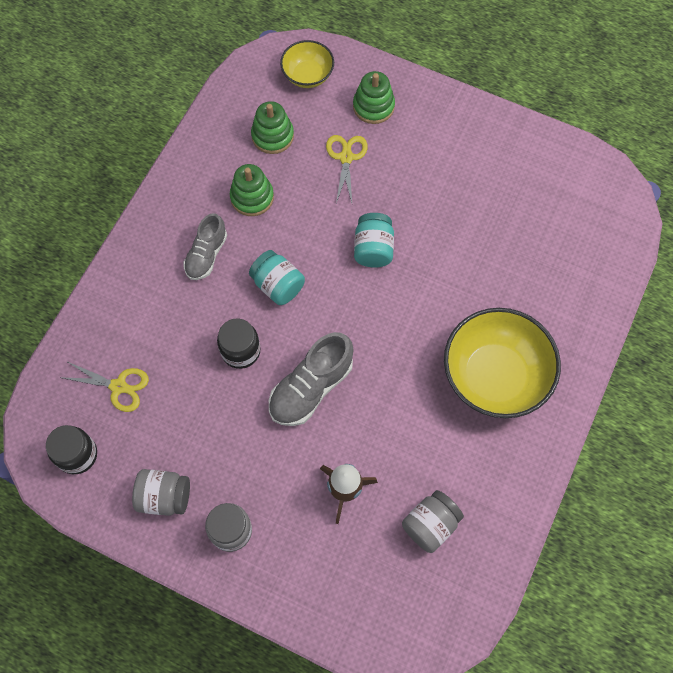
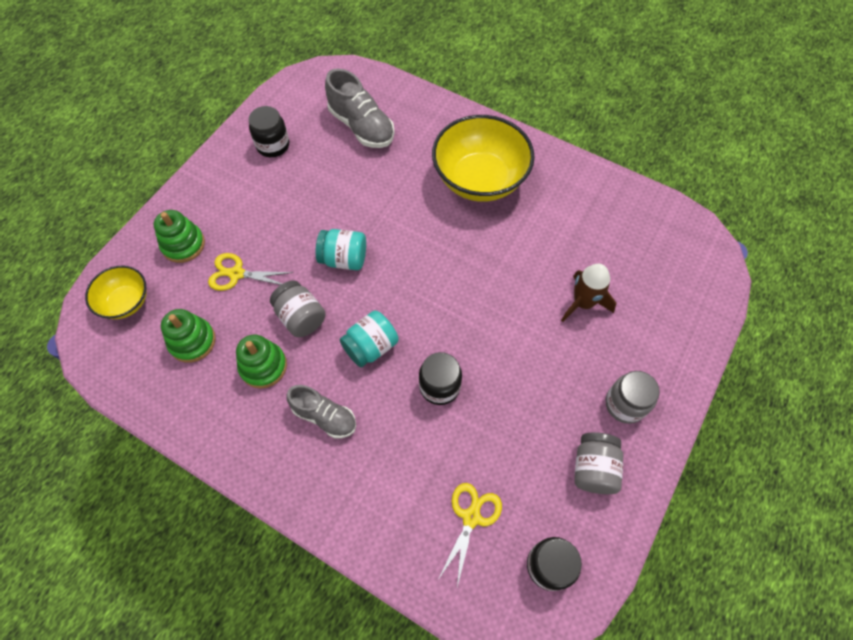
camera: 85 degrees left, 5 degrees down
(311, 388) = (483, 324): grey shoe -> grey shoe (361, 126)
(430, 524) = (611, 240): grey jar -> grey jar (301, 317)
(507, 161) = (273, 145): none -> black jar

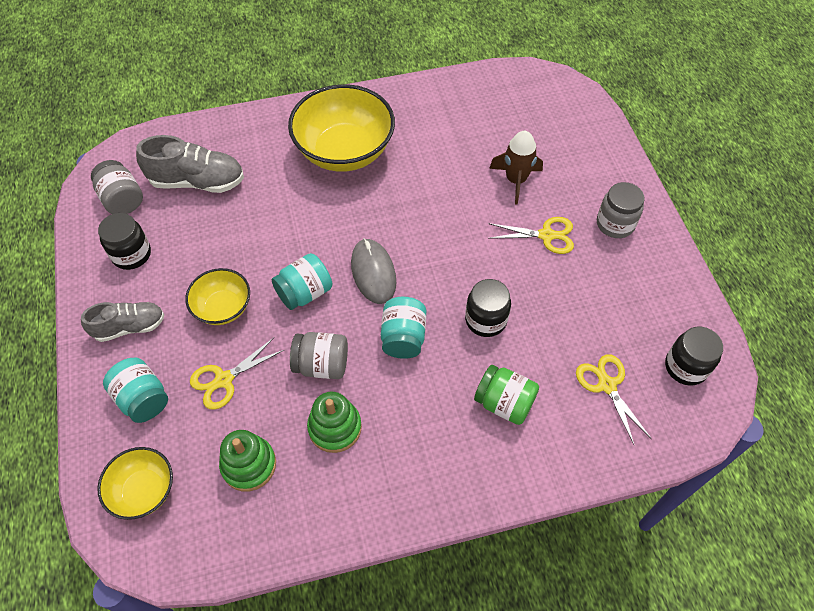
camera: 45 degrees left, 5 degrees down
(183, 244) = (143, 399): green stacking toy -> turquoise jar
(286, 226) = (223, 308): none -> yellow bowl
(324, 416) = (428, 418): grey shoe -> grey shoe (130, 327)
(384, 456) = (504, 403): none -> green jar
(402, 283) = (373, 272): none -> grey mouse
(558, 365) = (546, 235): none -> yellow scissors
(593, 468) = (642, 281): grey jar -> grey jar (122, 200)

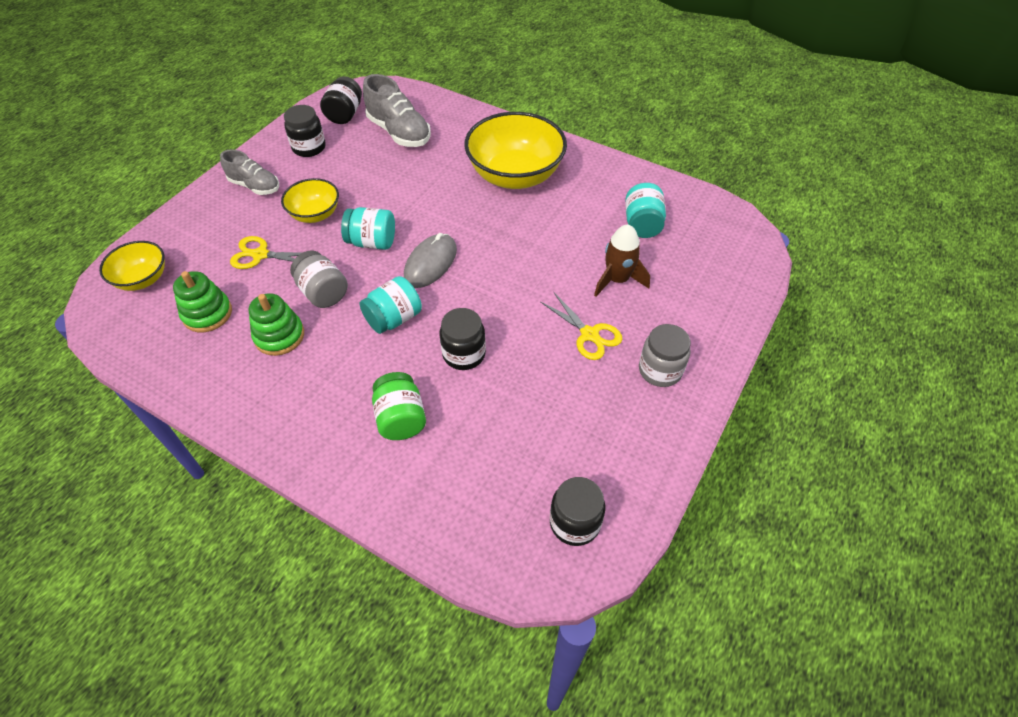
camera: 45 degrees right, 5 degrees down
(122, 200) = (345, 114): grey jar -> black jar
(143, 399) = (208, 230): turquoise jar -> turquoise jar (642, 224)
(606, 385) = (491, 475): yellow scissors -> none

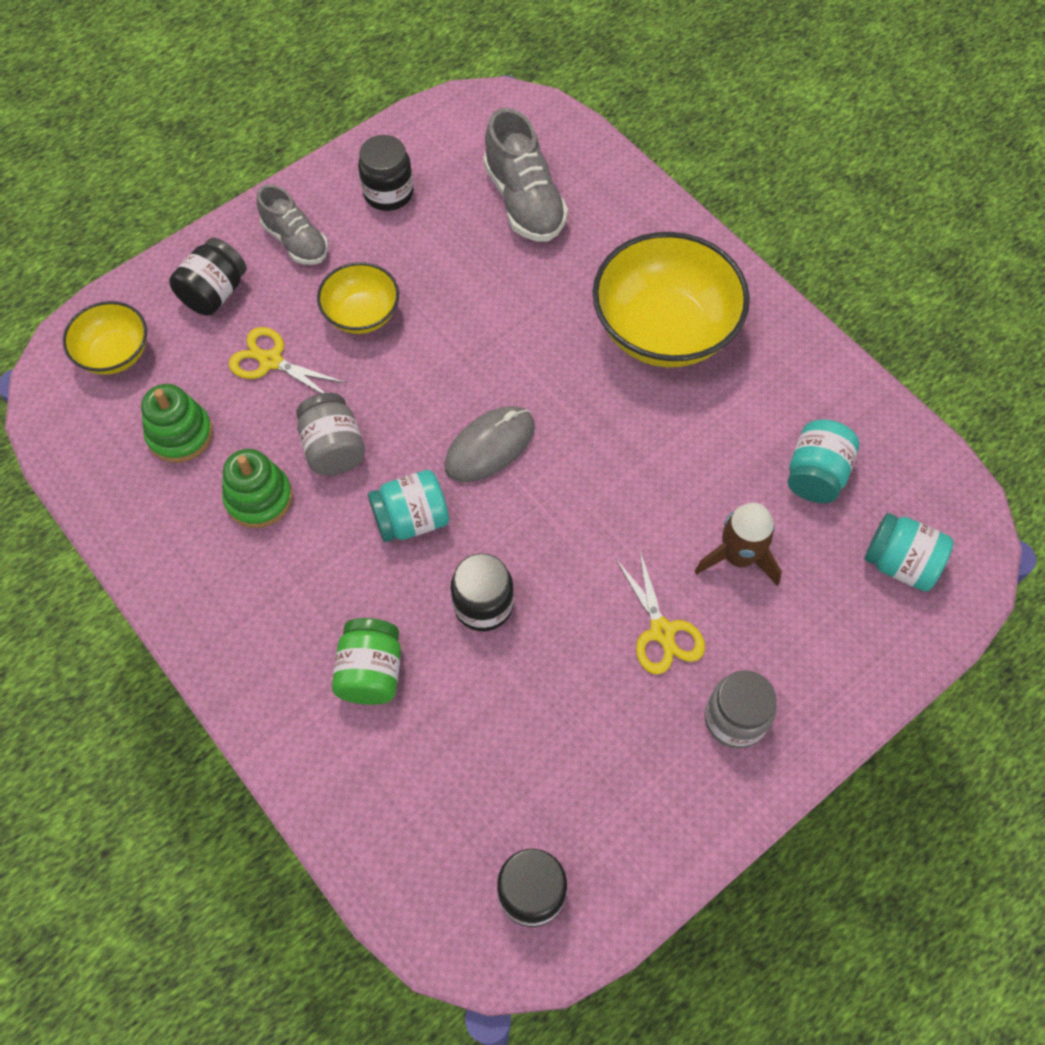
camera: 20 degrees right, 10 degrees up
(345, 114) = (457, 145): black jar -> black jar (214, 293)
(372, 242) = (423, 386): turquoise jar -> turquoise jar (900, 563)

